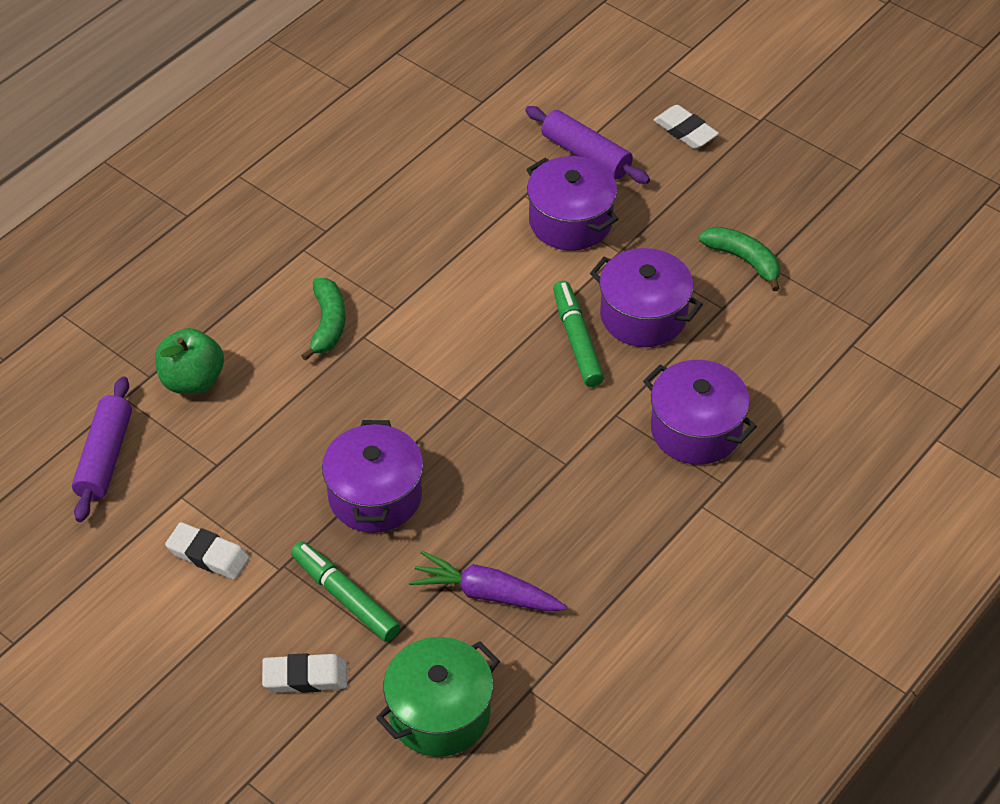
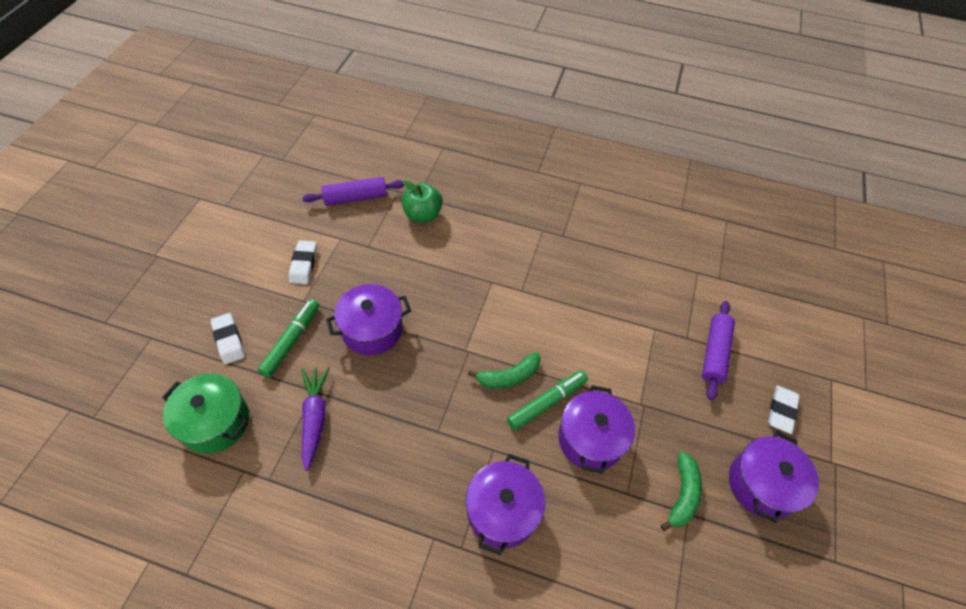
camera: 65 degrees right, 5 degrees up
(327, 324) = (492, 261): green banana -> green banana (509, 376)
(570, 221) = (649, 363): purple pot -> purple pot (762, 484)

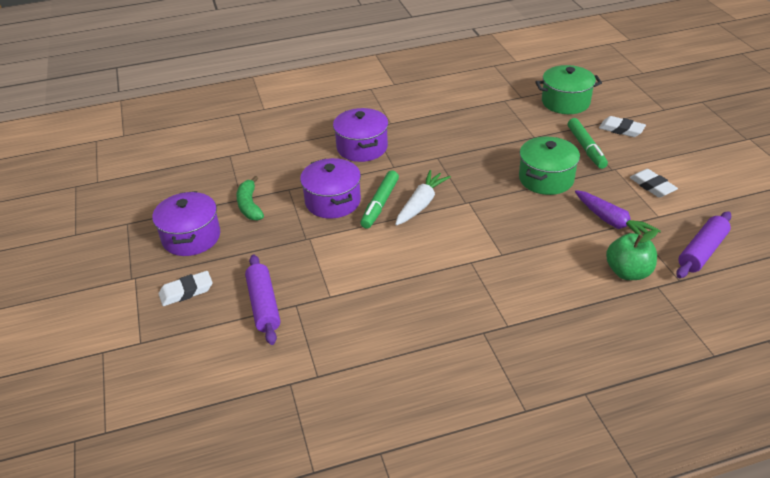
camera: 150 degrees right, 15 degrees down
(315, 418) = (516, 128): purple carrot -> purple carrot (612, 222)
(372, 330) = (546, 179): purple pot -> green pot
(509, 376) = (421, 204): green banana -> white carrot
(781, 411) = (186, 291): white eraser -> white eraser turned 75 degrees clockwise

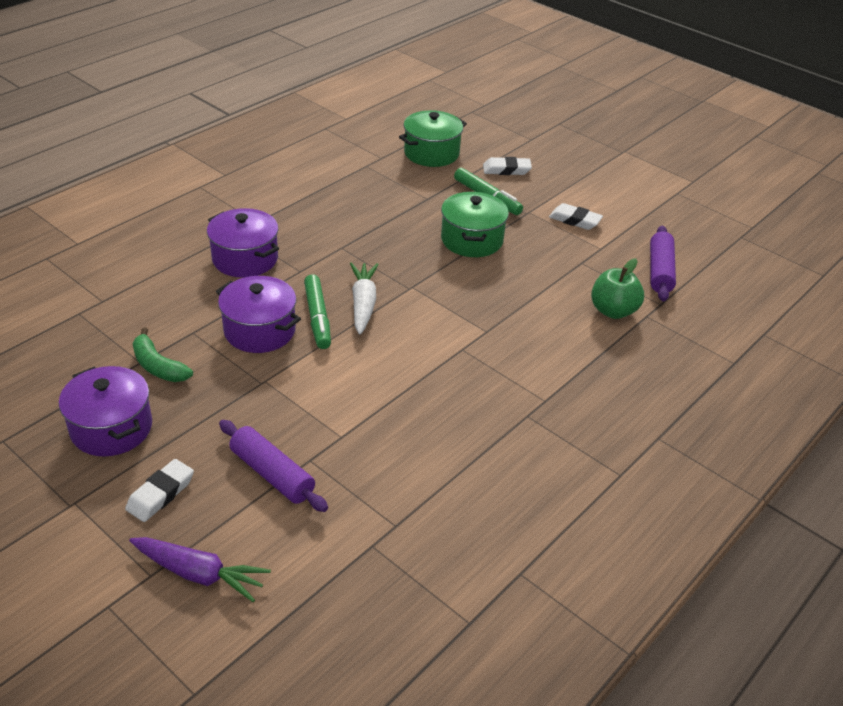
camera: 35 degrees left, 0 degrees up
(612, 222) = (565, 266): purple carrot -> purple carrot (199, 574)

